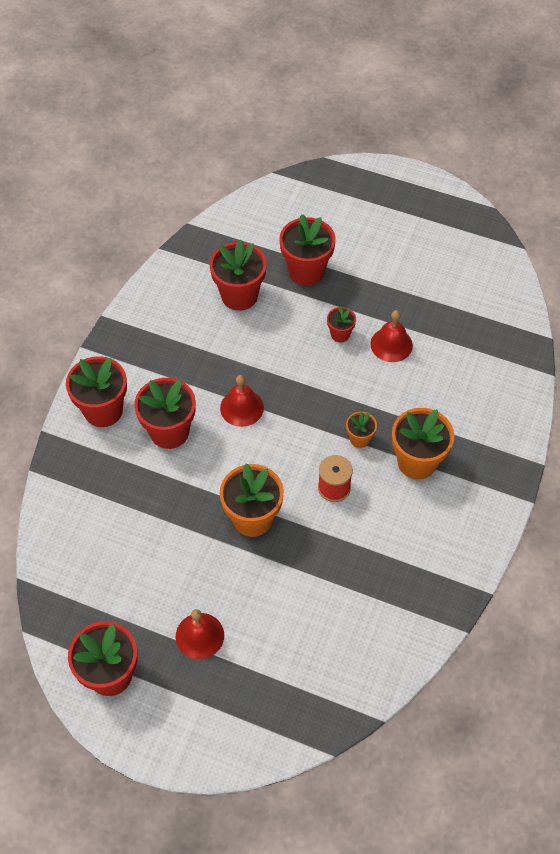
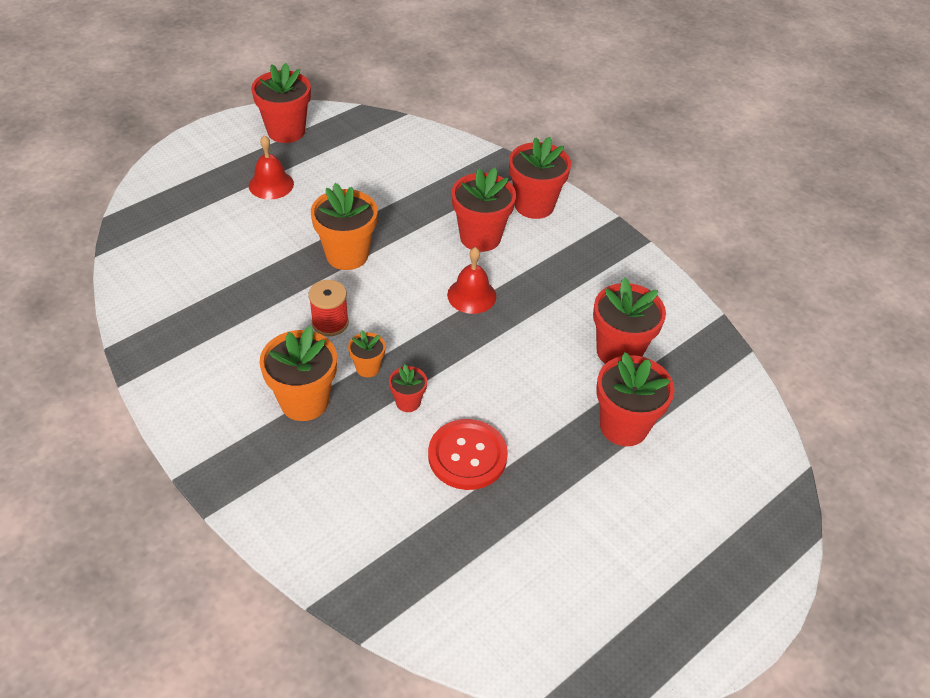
camera: 115 degrees right, 10 degrees down
(340, 334) = (512, 415): red flower pot -> red flower pot (408, 402)
(391, 344) = (467, 456): red bell -> red button

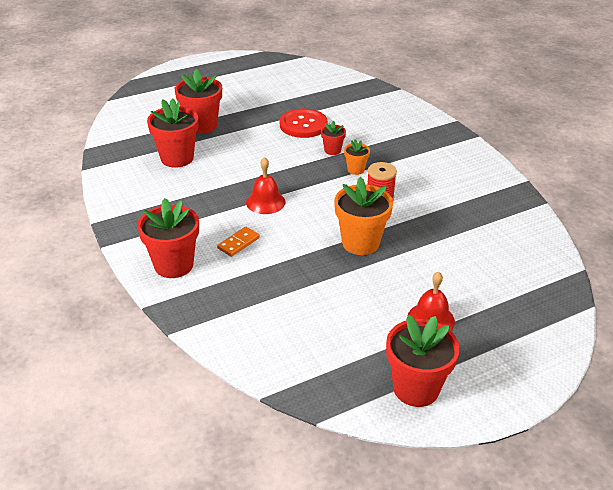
camera: 165 degrees left, 10 degrees down
(304, 401) = (400, 158): orange flower pot -> none
(480, 237) = (238, 243): red flower pot -> orange domino

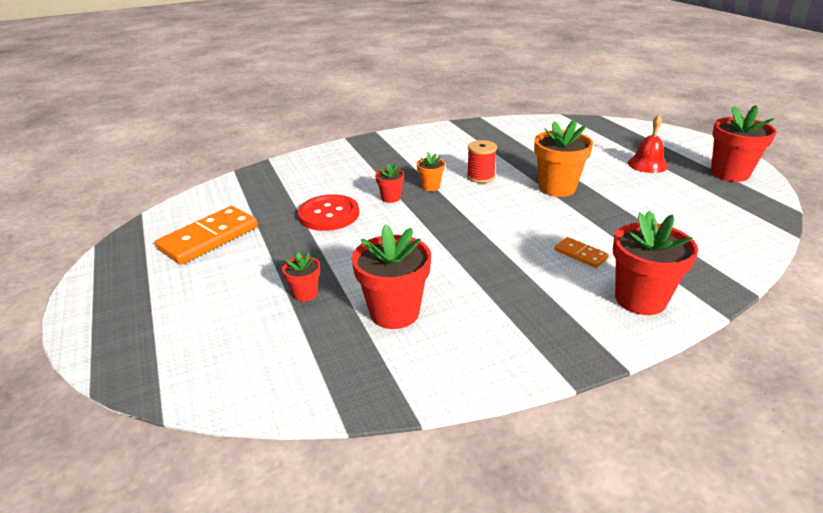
camera: 85 degrees left, 5 degrees down
(201, 126) = (305, 294): red flower pot -> red flower pot, size x0.52
(265, 202) = (497, 238): red bell -> none
(270, 84) = (209, 238): none -> orange domino

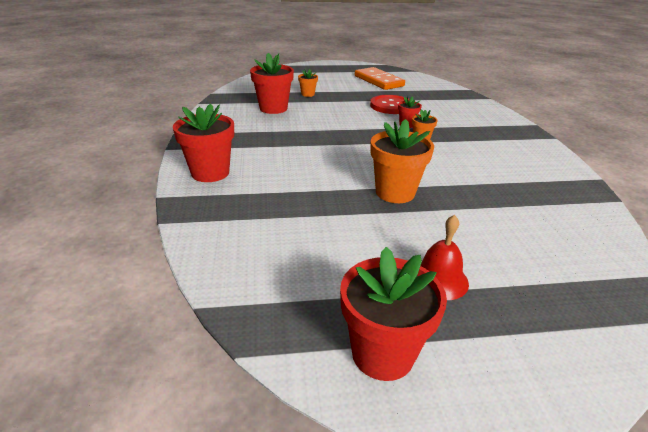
camera: 105 degrees right, 0 degrees up
(305, 294) = (308, 94): red flower pot -> orange flower pot
(481, 177) = (433, 163): red spool -> none
(580, 254) = (279, 169): orange domino -> none

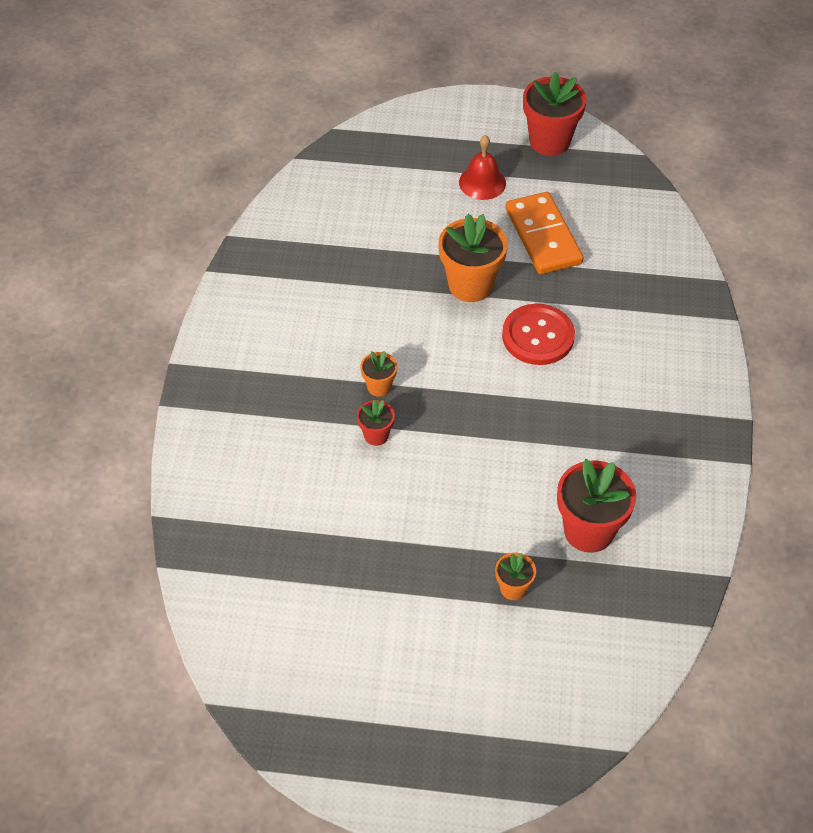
camera: 165 degrees left, 20 degrees up
(210, 173) = (682, 354): red flower pot -> none
(378, 81) = (335, 643): orange domino -> orange domino (543, 236)
(391, 106) = (369, 509): red button -> red button (538, 336)

